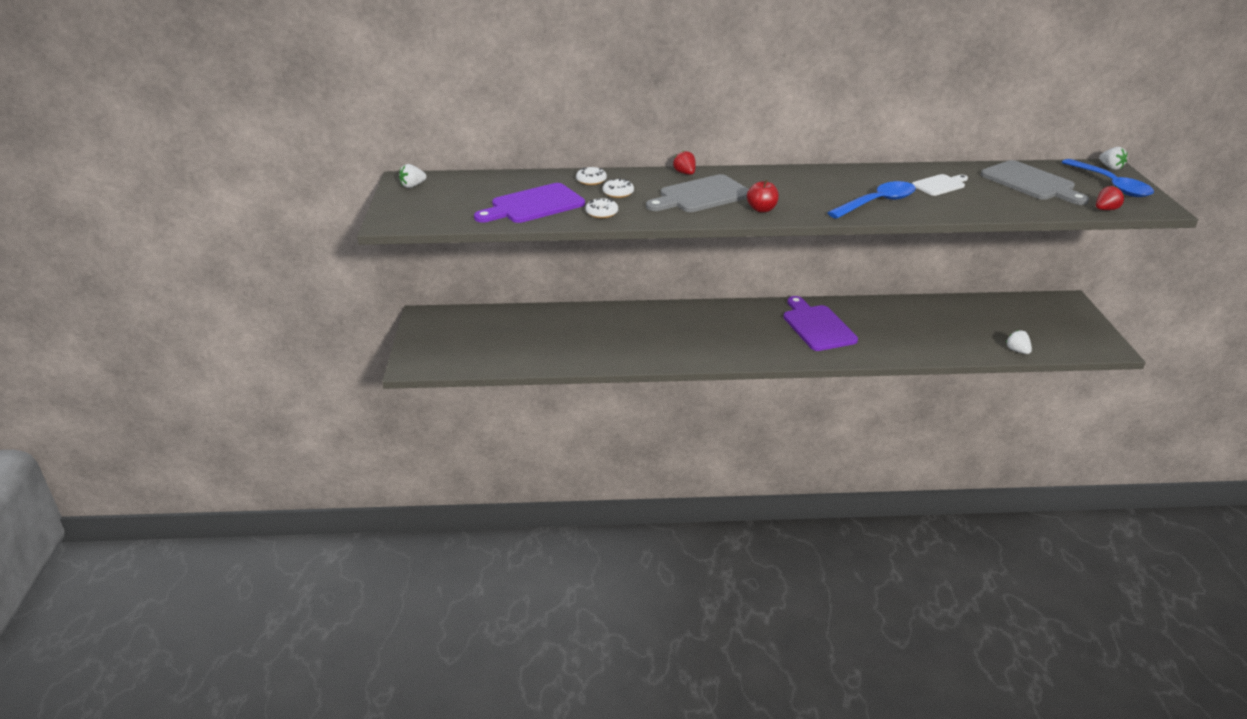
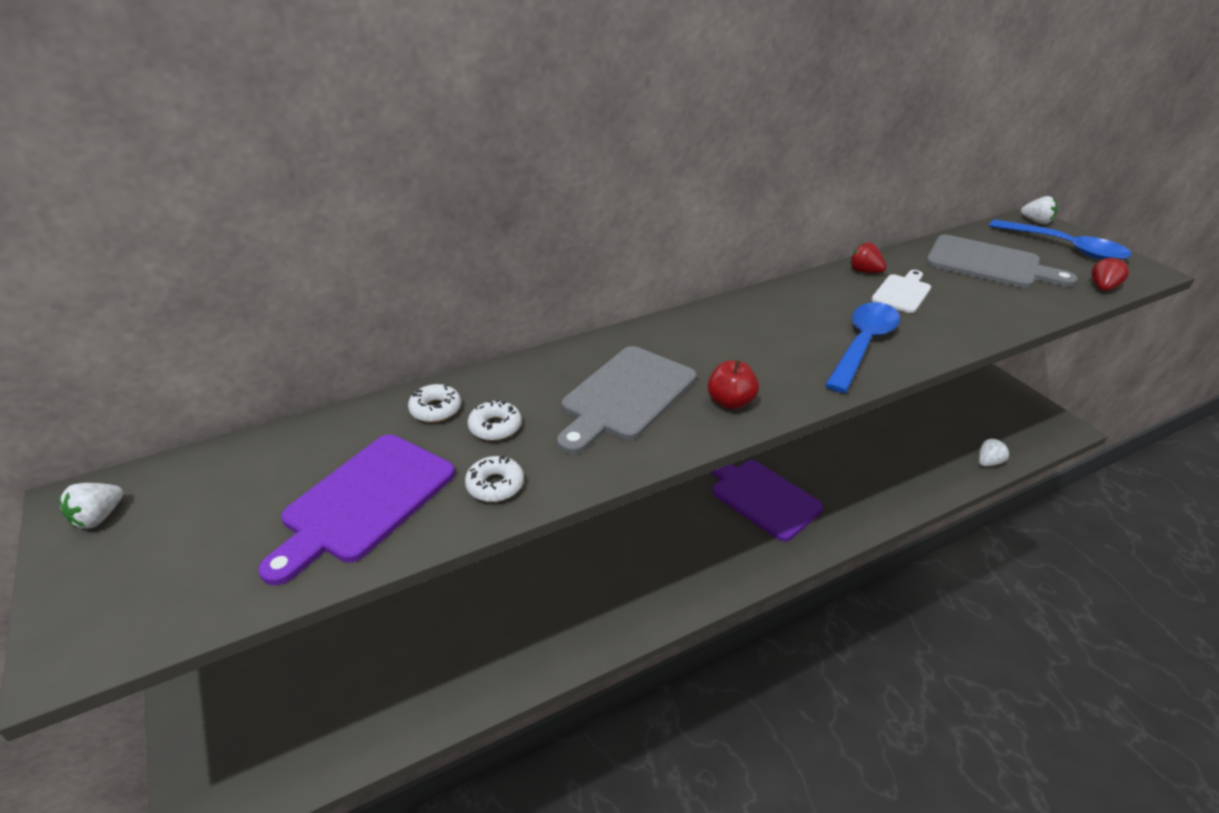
camera: 25 degrees left, 5 degrees up
(685, 173) = (571, 355): red strawberry -> red strawberry (864, 271)
(1017, 351) = (988, 462): white strawberry -> white strawberry turned 105 degrees clockwise

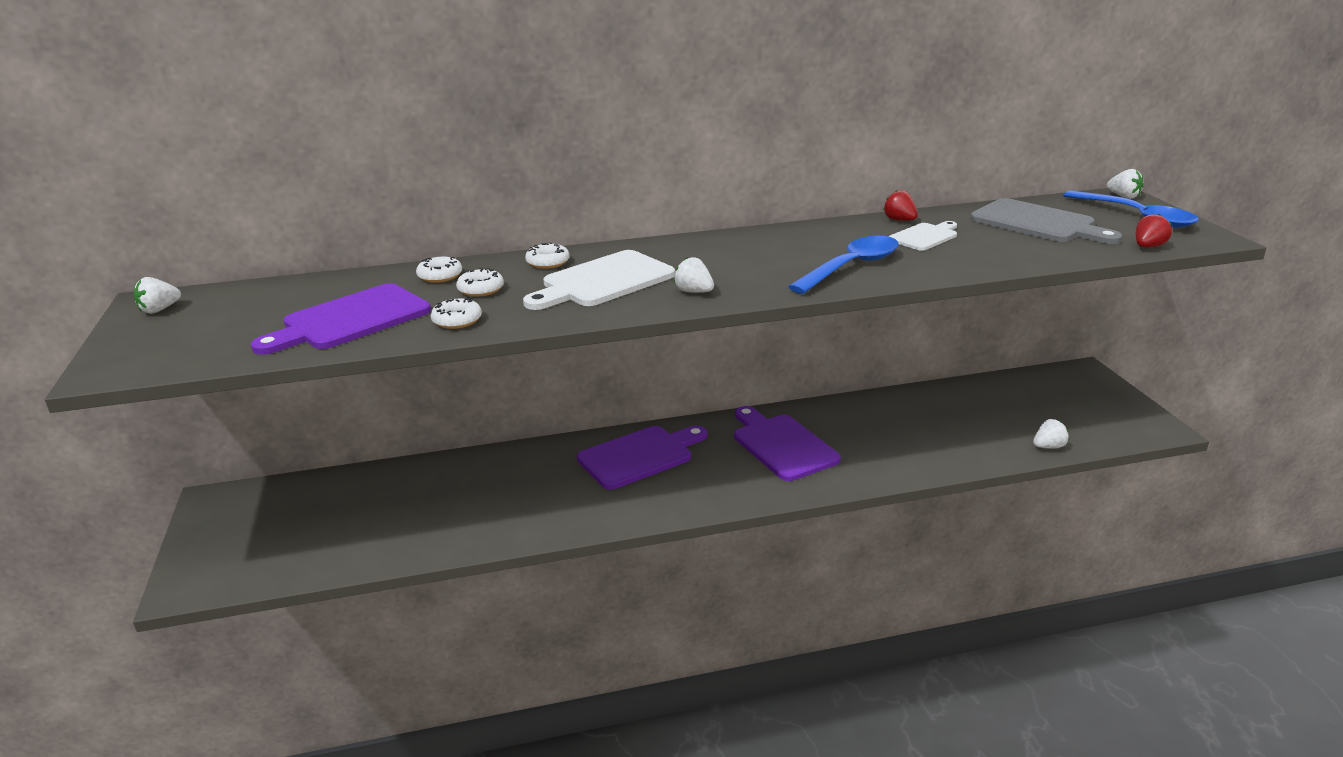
camera: 15 degrees right, 10 degrees down
(547, 372) = (548, 262): none -> white donut
(625, 397) = (603, 281): grey cutting board -> white cutting board
(633, 532) = (640, 456): none -> purple cutting board
(730, 402) = (694, 292): red apple -> white strawberry

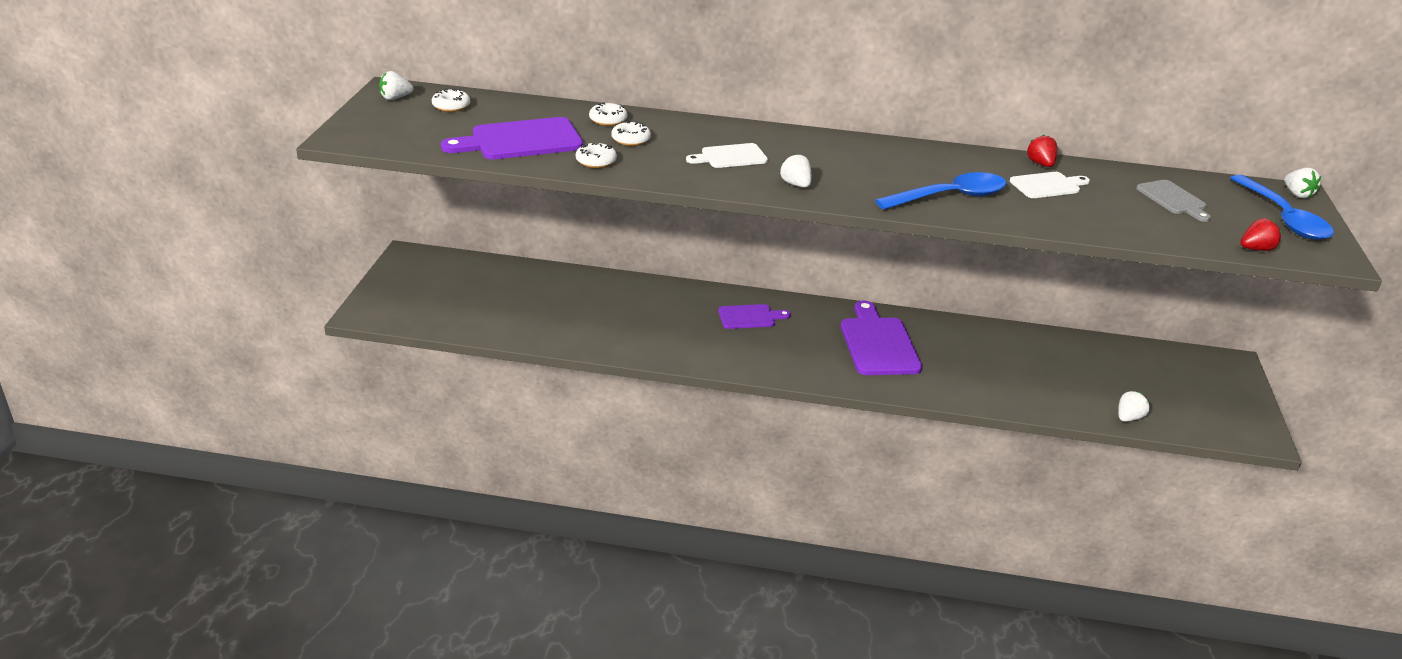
camera: 20 degrees right, 5 degrees up
(548, 262) = (699, 129): white donut -> white donut (451, 106)
(603, 281) = (730, 157): white cutting board -> white cutting board, size x0.58
(640, 456) = (750, 317): purple cutting board -> purple cutting board, size x0.58
(1038, 223) = (1173, 199): grey cutting board -> grey cutting board, size x0.58
(1048, 446) = (1128, 418): white strawberry -> white strawberry turned 45 degrees counterclockwise

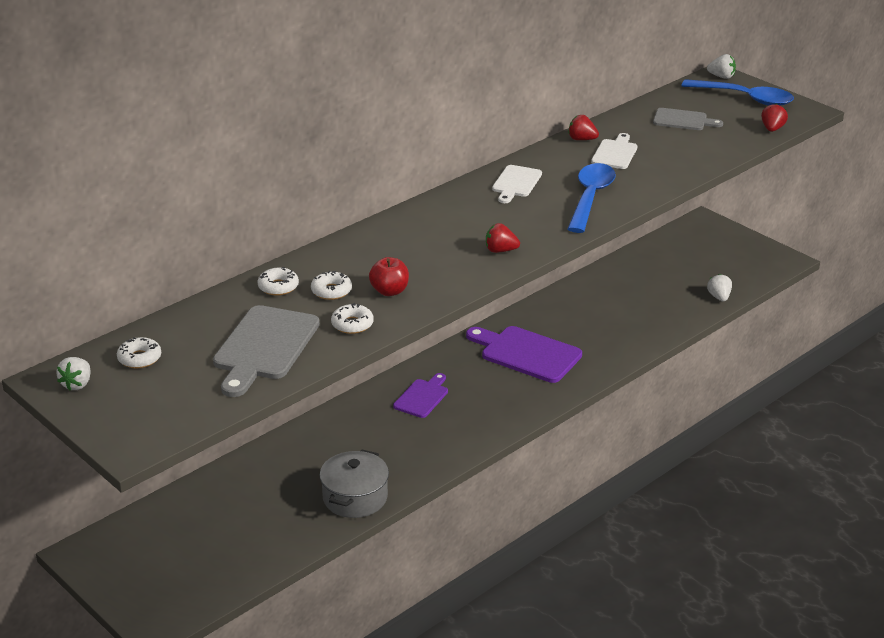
camera: 50 degrees left, 0 degrees up
(520, 140) = (264, 347): purple cutting board -> grey cutting board
(589, 337) = (355, 497): none -> grey pot
(663, 160) = (389, 291): none -> red apple
(730, 157) = (420, 258): white cutting board -> white cutting board (516, 183)
(796, 184) = (500, 250): white strawberry -> red strawberry

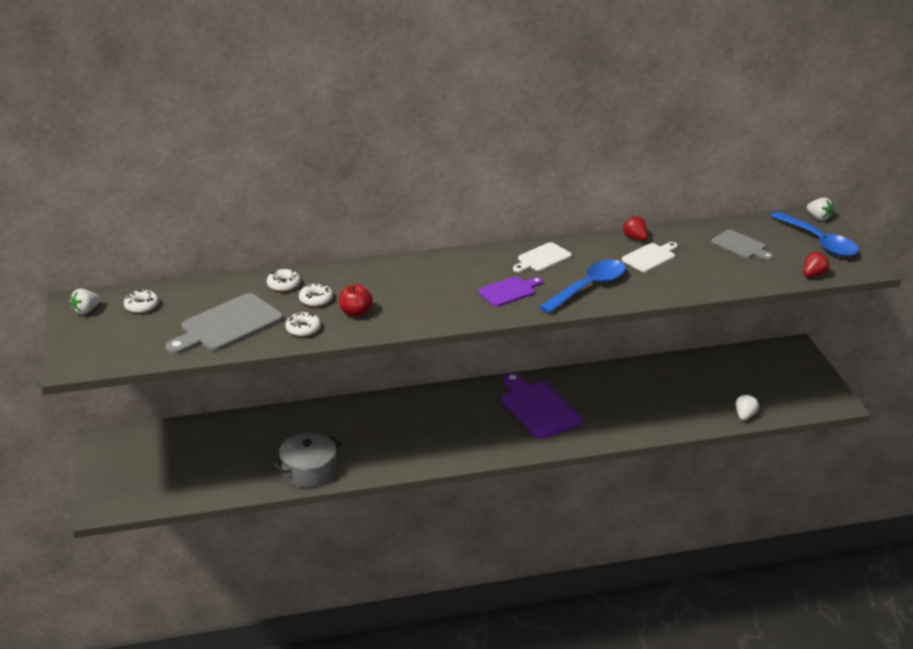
camera: 30 degrees right, 0 degrees up
(422, 397) = (427, 414): purple cutting board -> purple cutting board (509, 291)
(500, 250) = (471, 308): red strawberry -> none

